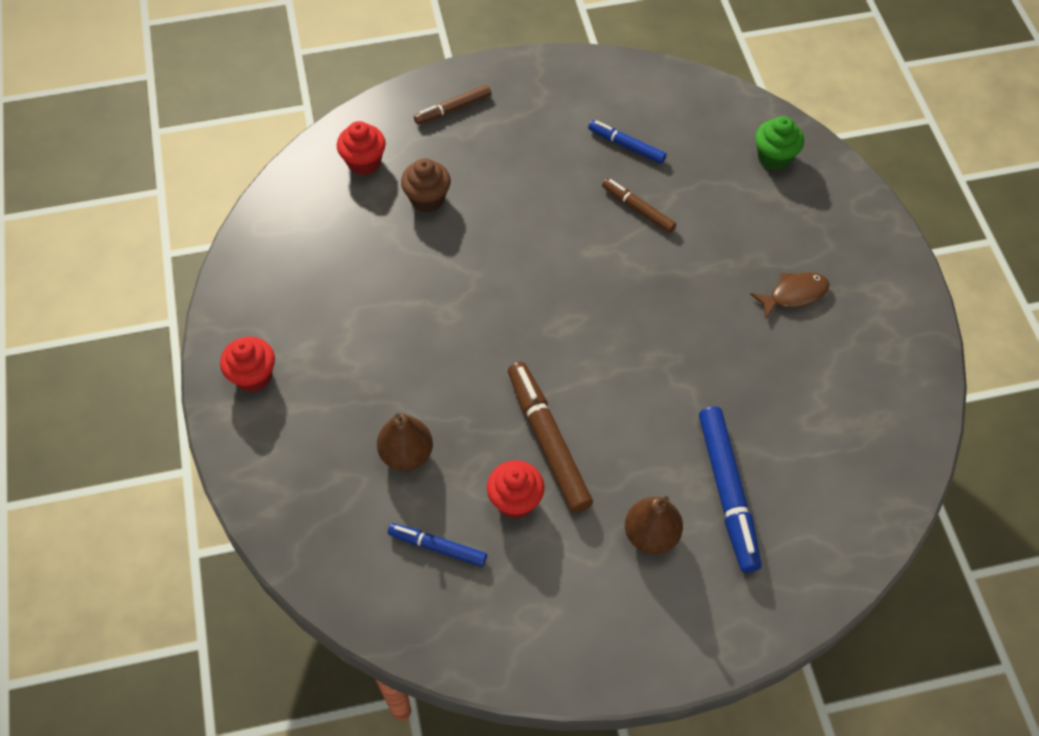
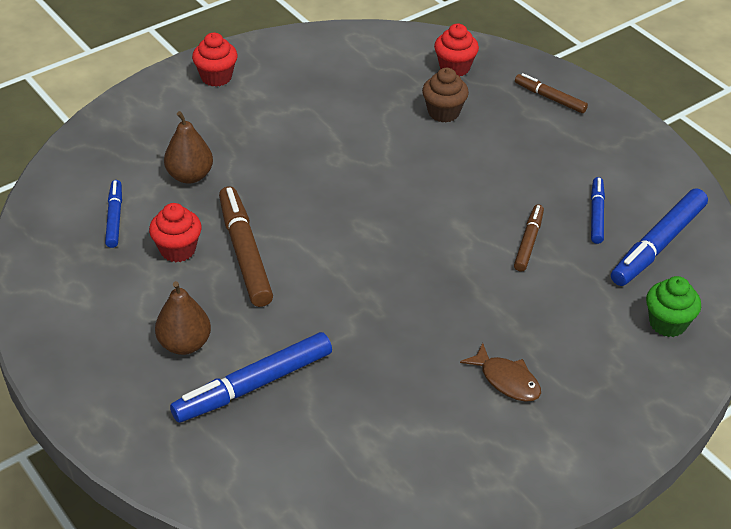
camera: 65 degrees right, 15 degrees down
(548, 441) = (245, 253): brown marker -> brown marker turned 60 degrees counterclockwise
(682, 121) = (657, 245): none -> blue marker

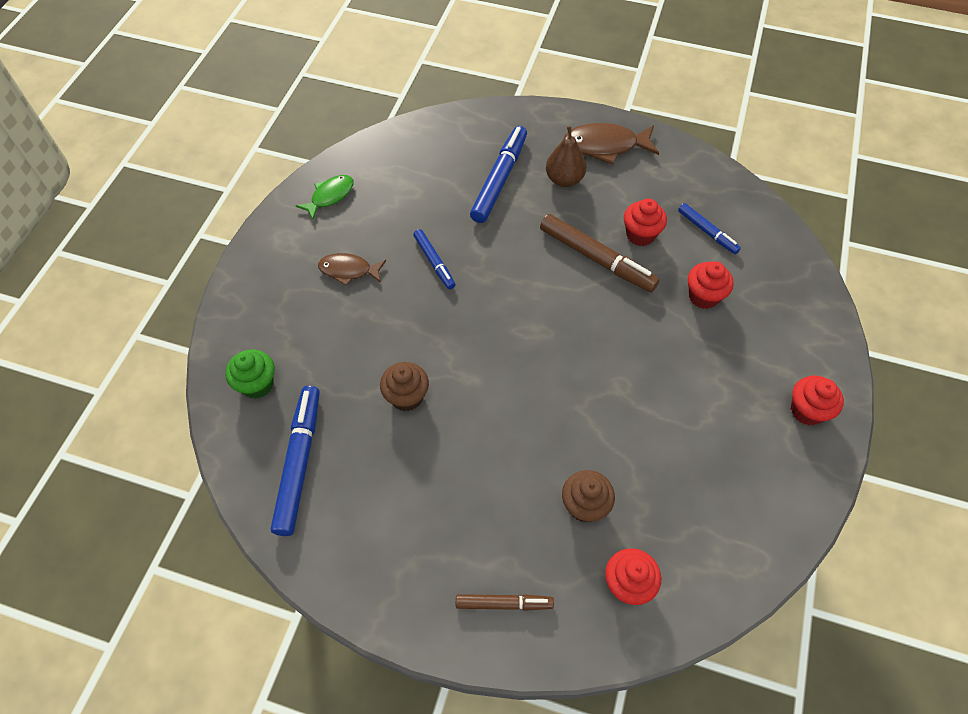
camera: 145 degrees right, 15 degrees up
(95, 354) = (605, 146): none -> brown fish
(190, 176) = (703, 296): brown pear -> red cupcake
(469, 482) = (330, 196): none -> green fish
(528, 242) = (406, 397): brown marker -> brown cupcake
(596, 214) = (368, 464): blue marker -> blue marker (434, 262)

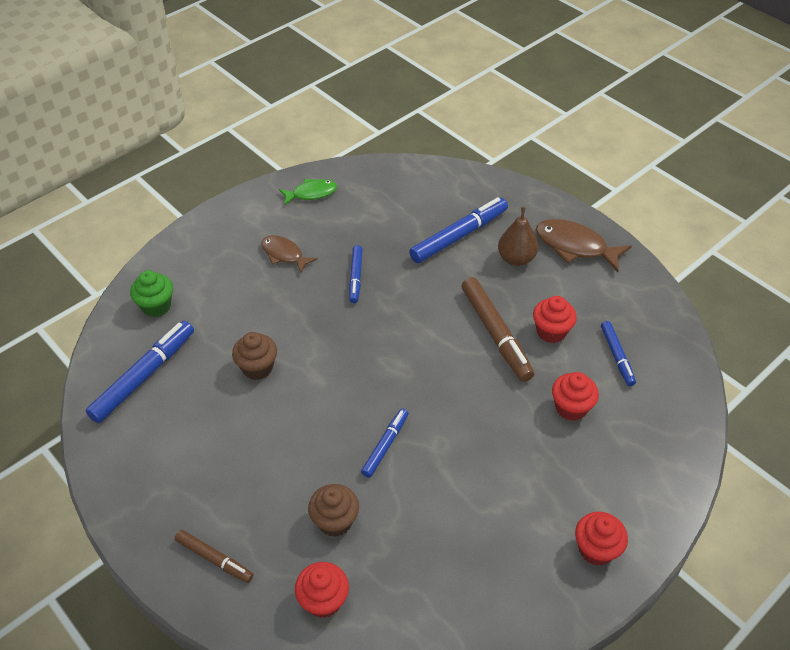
camera: 30 degrees right, 10 degrees down
(577, 411) = (385, 445): none -> blue marker

